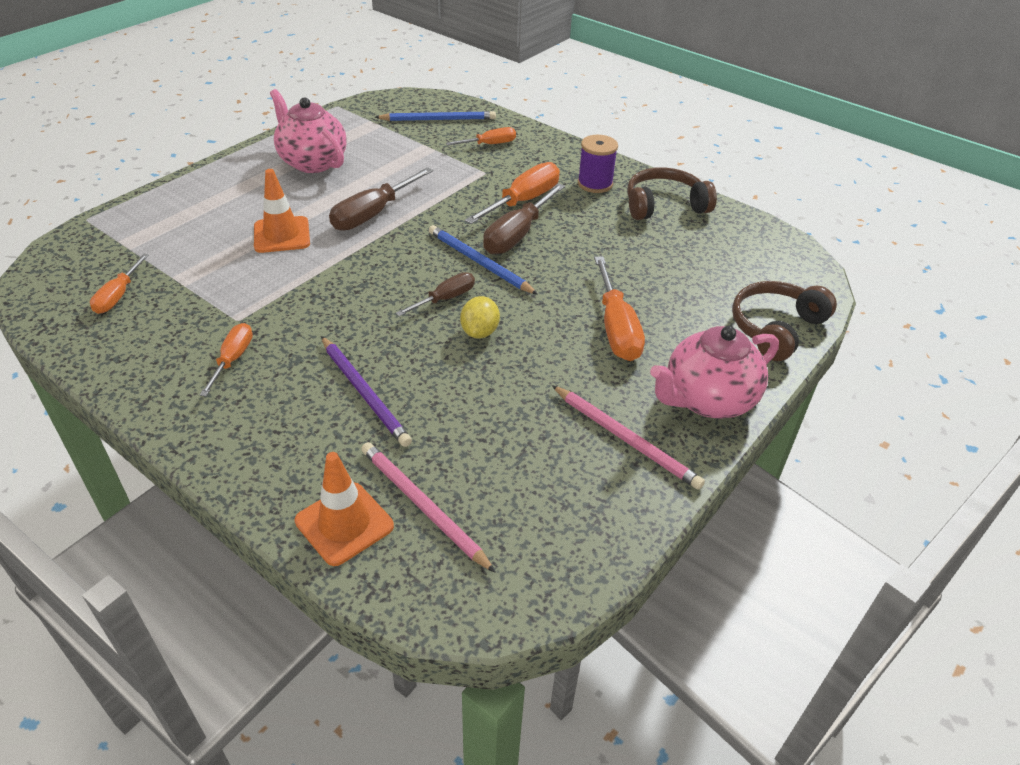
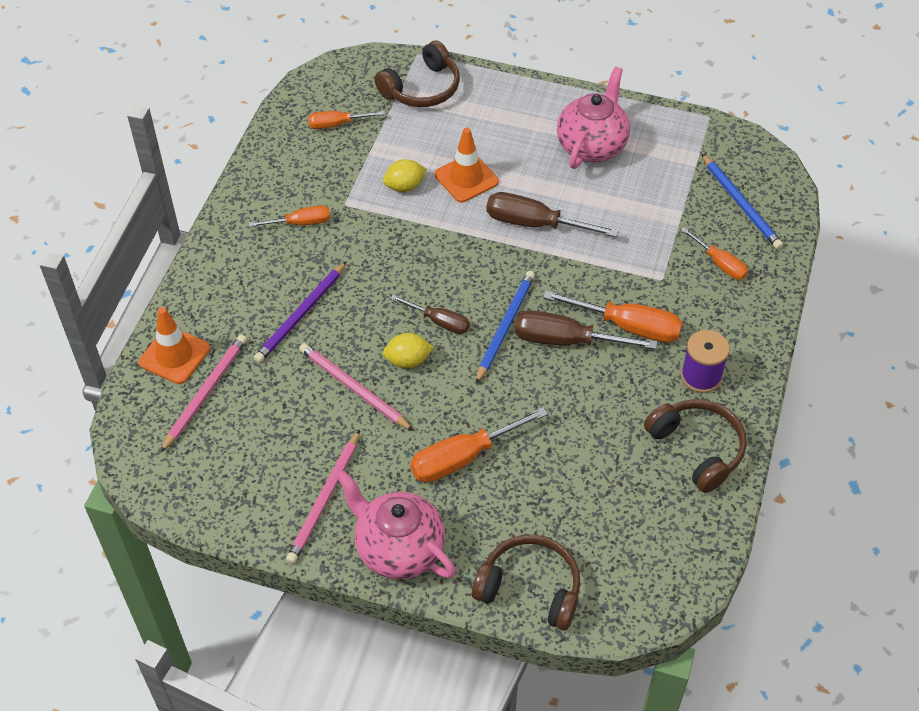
camera: 70 degrees right, 10 degrees up
(136, 229) = (422, 88): none -> brown headphones
(254, 274) = (405, 186): none -> yellow lemon
(491, 379) = (353, 388): none -> pink pencil

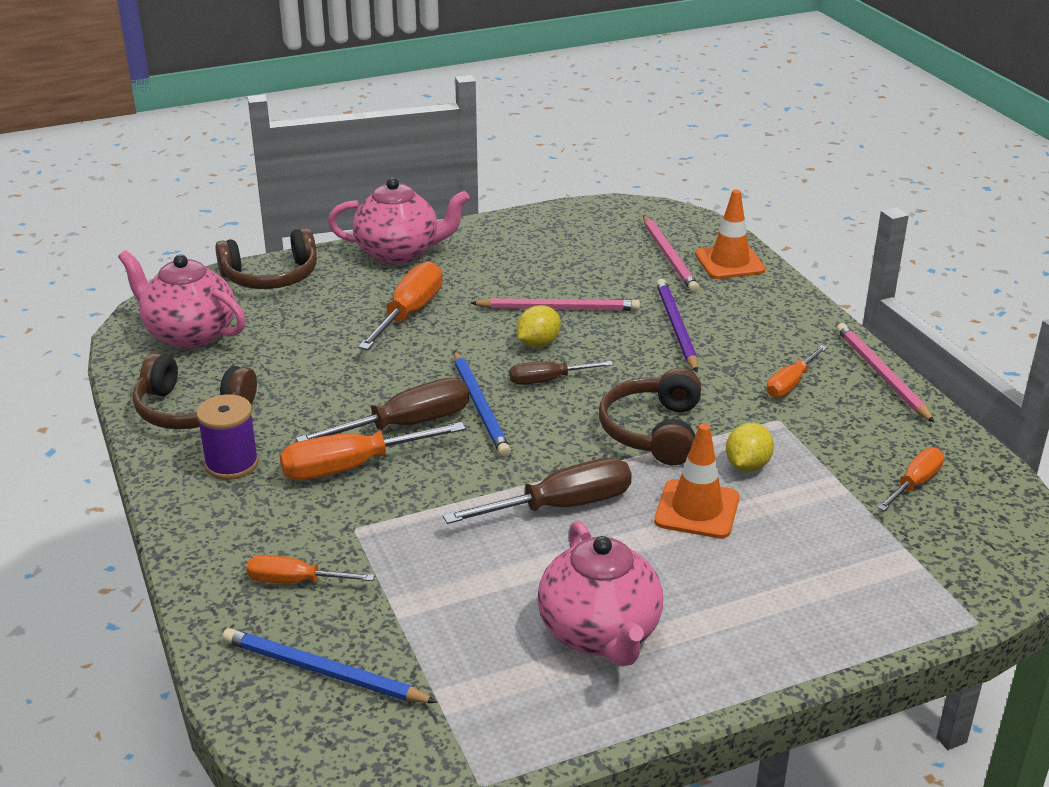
camera: 140 degrees right, 20 degrees down
(324, 499) = (489, 250): pink pencil -> pink pencil (881, 374)
(422, 88) = (899, 579): brown headphones -> brown headphones (653, 431)
(648, 546) = (189, 334): none -> pink teapot

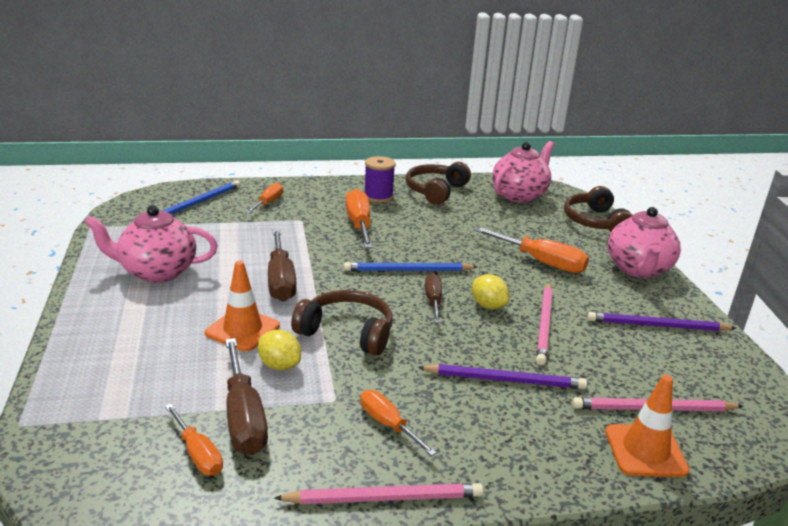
camera: 100 degrees right, 5 degrees down
(405, 425) = (395, 244): brown screwdriver -> brown screwdriver (243, 416)
(523, 248) = (657, 326): none -> purple pencil

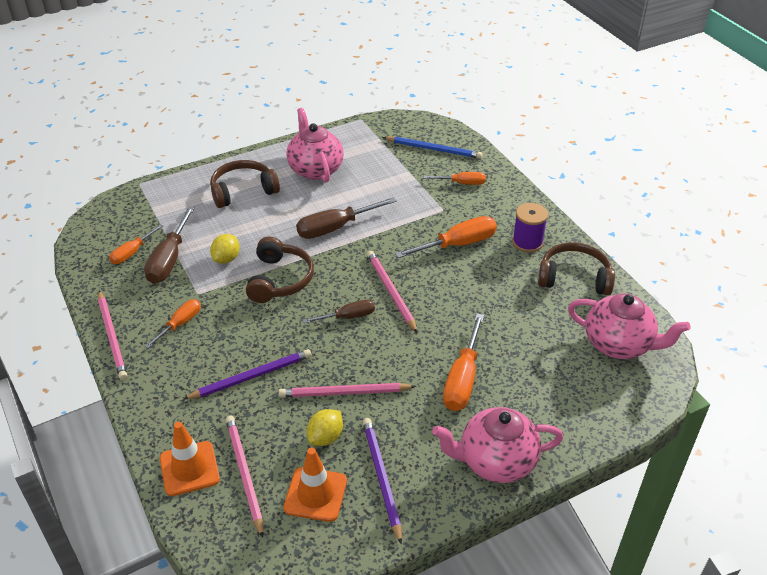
camera: 75 degrees right, 15 degrees up
(242, 329) = (261, 230): orange traffic cone -> orange traffic cone (315, 494)
(243, 416) = (169, 259): brown screwdriver -> brown screwdriver turned 45 degrees counterclockwise
(407, 270) = (391, 292): blue pencil -> pink pencil
(488, 306) = (357, 352): yellow lemon -> yellow lemon (325, 437)
(505, 380) = (251, 376): purple pencil -> purple pencil turned 105 degrees counterclockwise
(595, 222) = (594, 418): brown headphones -> brown headphones (243, 191)

